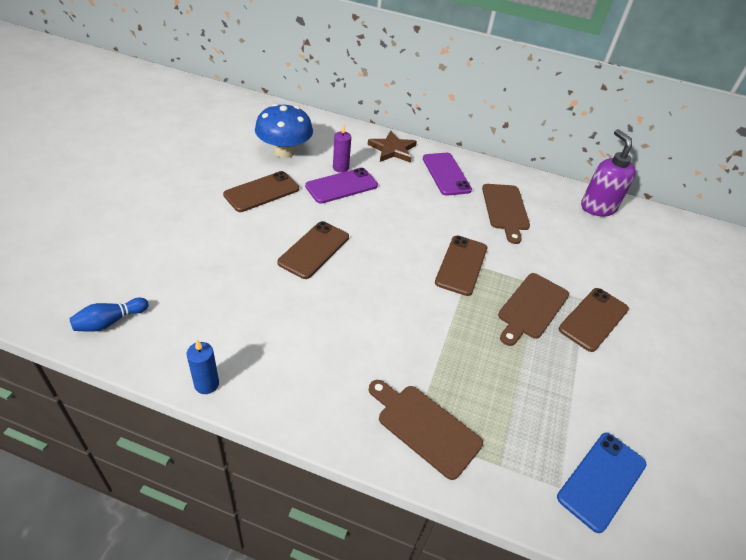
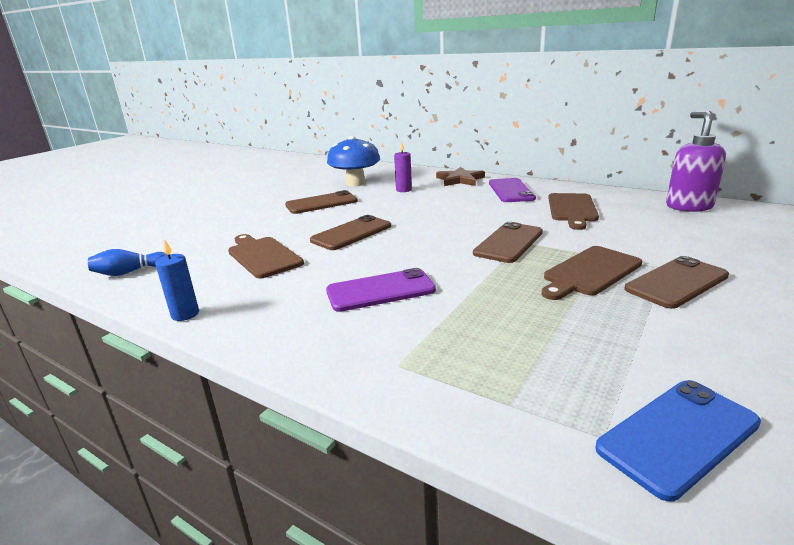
camera: 20 degrees right, 20 degrees down
(341, 186) = (399, 199): purple phone -> purple phone (380, 290)
(425, 427) = (415, 361): brown cutting board -> brown cutting board (263, 256)

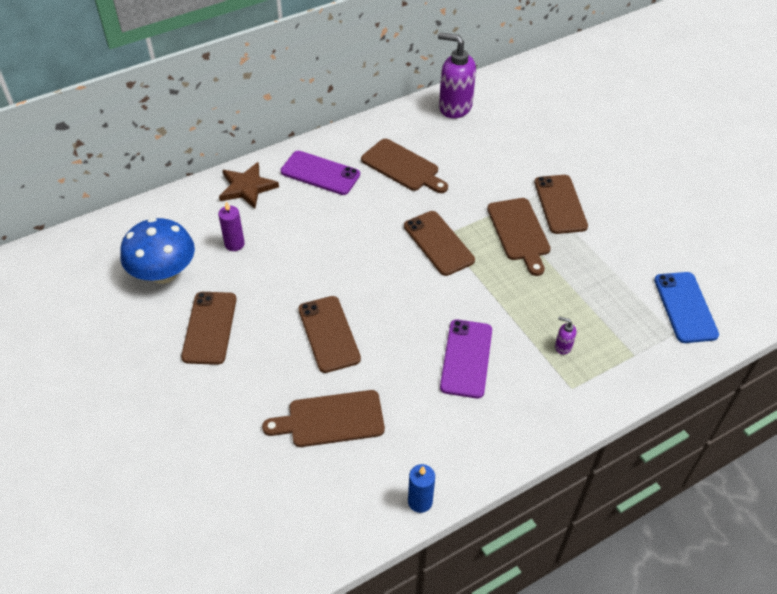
camera: 65 degrees left, 25 degrees up
(130, 272) = (284, 544): blue bowling pin -> none
(458, 341) = (563, 346): none -> purple soap dispenser

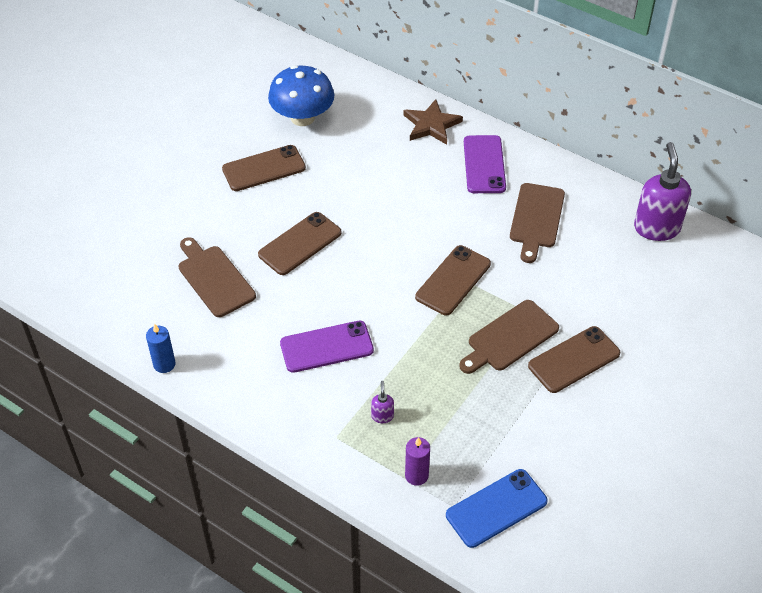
camera: 65 degrees right, 0 degrees up
(234, 244) = (360, 145): purple candle -> purple candle (416, 475)

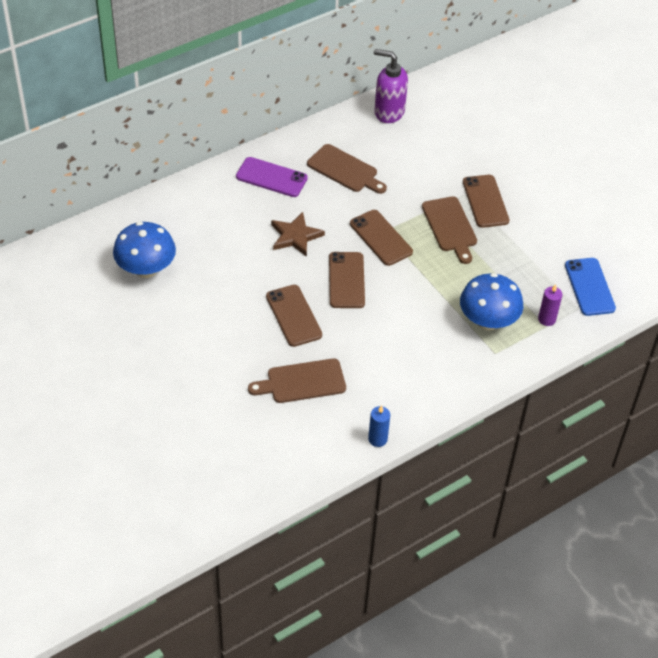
camera: 70 degrees left, 0 degrees up
(264, 168) = (193, 313): brown phone -> brown phone (346, 280)
(326, 347) = (409, 332): purple phone -> none
(382, 416) = (488, 321): purple soap dispenser -> blue mushroom
(431, 125) = (207, 192): brown star -> brown star (295, 236)

